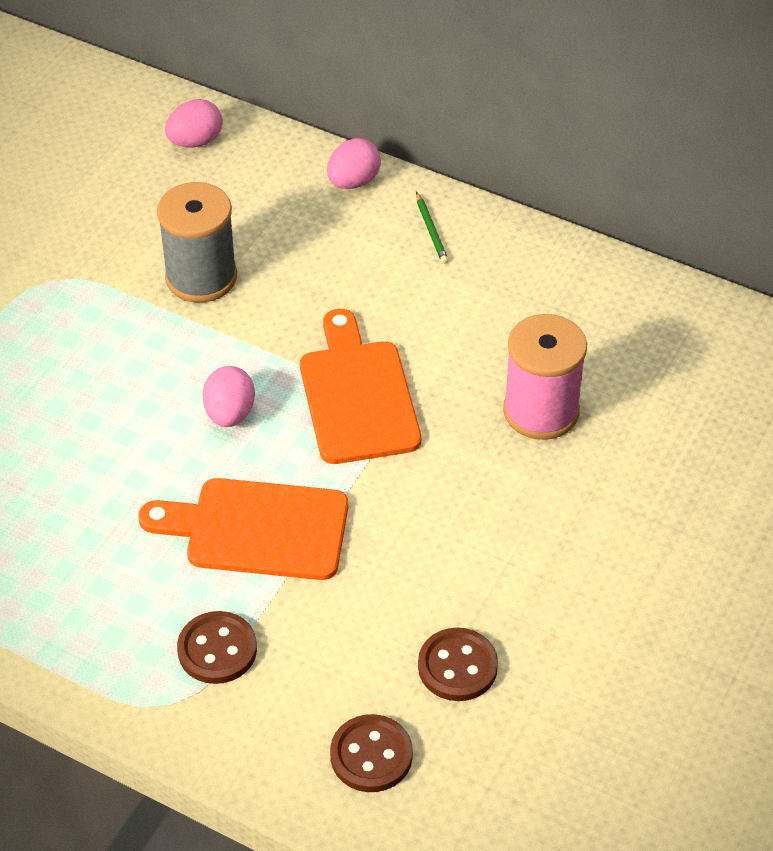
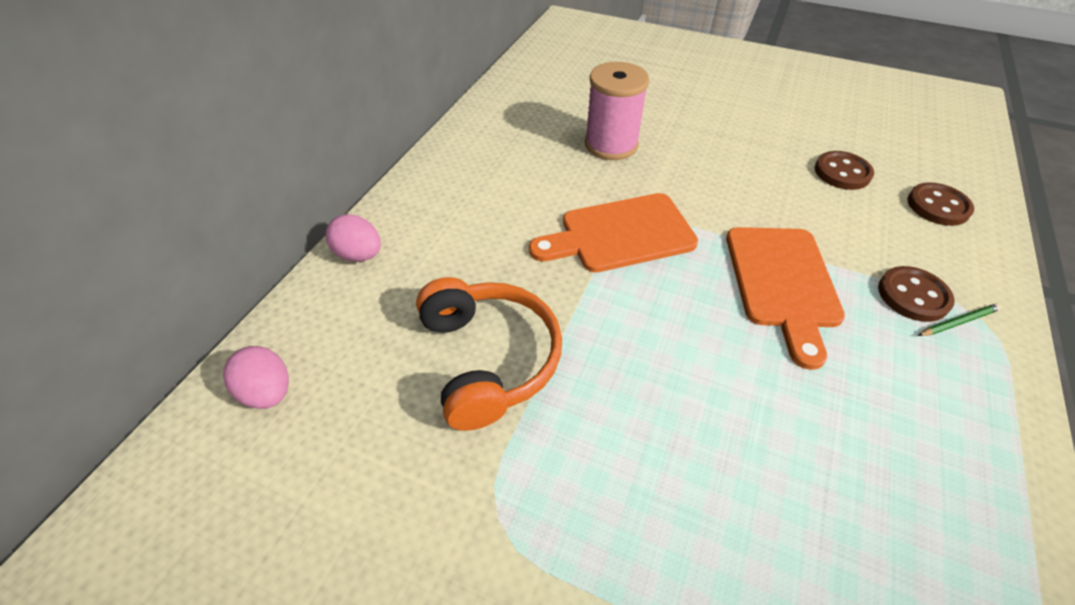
camera: 95 degrees left, 0 degrees up
(201, 277) = (489, 359): grey spool -> orange headphones
(230, 414) = (664, 315): pink egg -> none
(431, 230) = (427, 203): green pencil -> green pencil (958, 322)

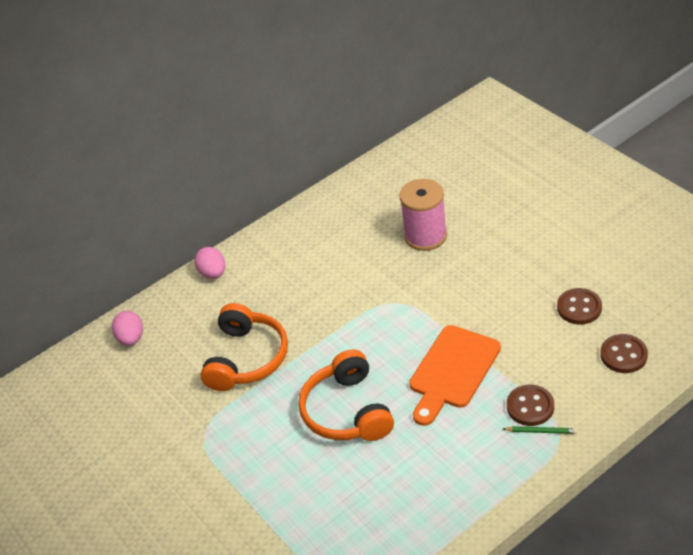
camera: 35 degrees right, 5 degrees down
(620, 234) = (376, 307): orange cutting board -> none
(699, 387) = (347, 411): none -> orange headphones

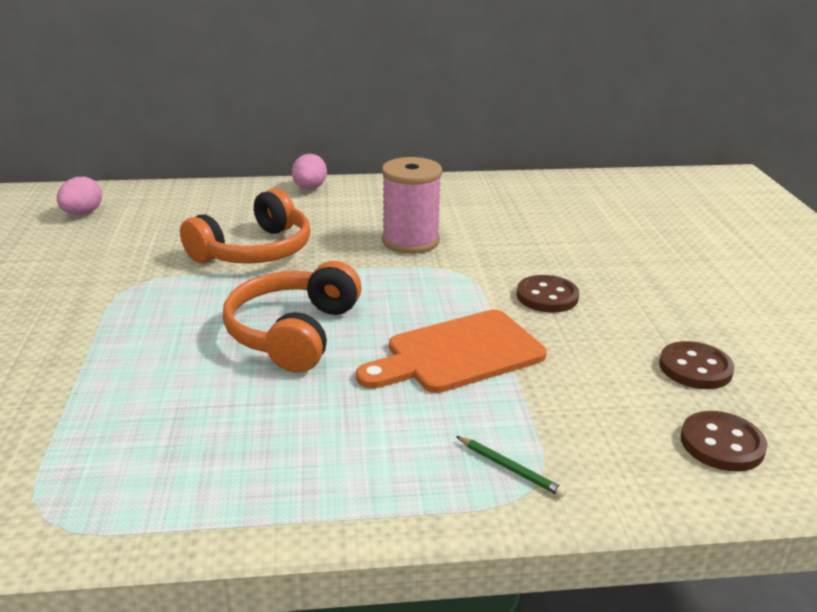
camera: 25 degrees right, 15 degrees down
(131, 338) = (179, 199): pink egg -> pink egg (82, 213)
(425, 236) = (556, 239): pink spool -> pink spool (410, 241)
(530, 406) = (522, 434): brown button -> brown button (547, 296)

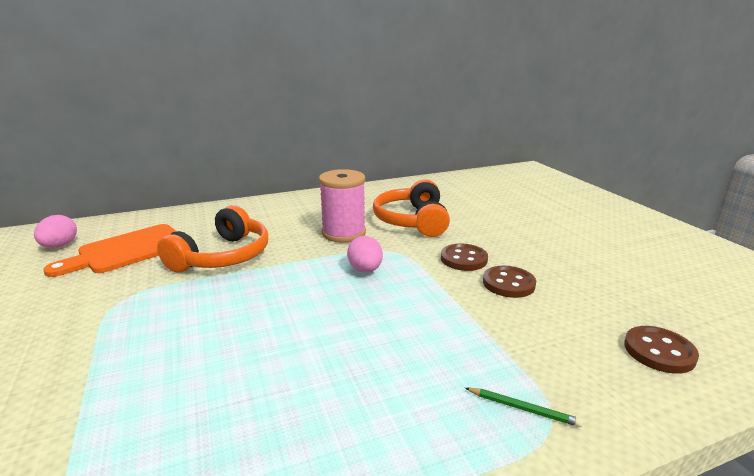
camera: 15 degrees left, 5 degrees down
(293, 333) = (282, 319): orange headphones -> orange headphones (412, 221)
(309, 188) = (250, 205): pink egg -> pink egg (365, 270)
(458, 354) = (424, 314): orange cutting board -> orange cutting board (127, 250)
(695, 368) = (597, 295): brown button -> brown button (508, 283)

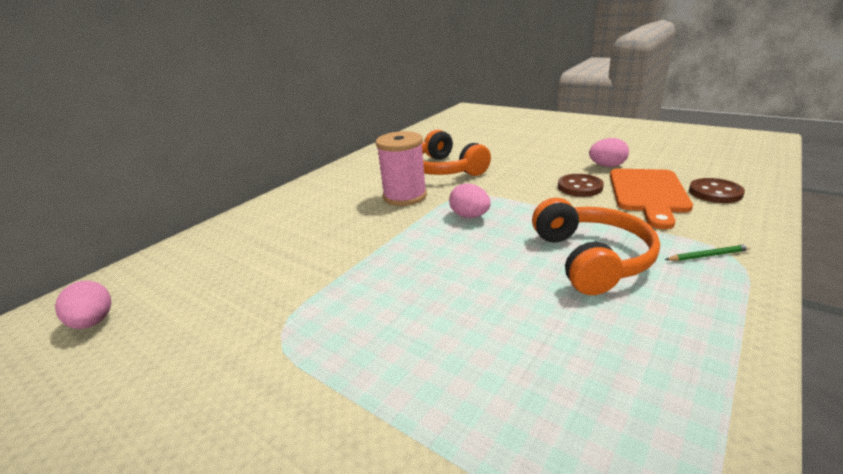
camera: 30 degrees left, 5 degrees up
(127, 250) = (201, 290): orange cutting board -> orange cutting board (648, 193)
(223, 256) = (323, 254): orange headphones -> orange headphones (591, 259)
(463, 259) = (526, 182): brown button -> none
(576, 273) = (607, 166): none -> pink egg

